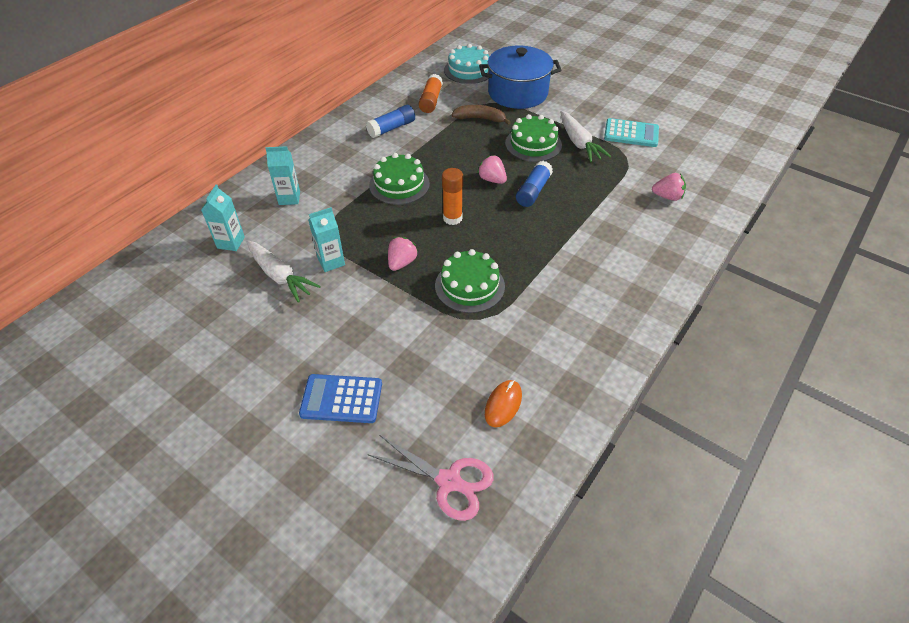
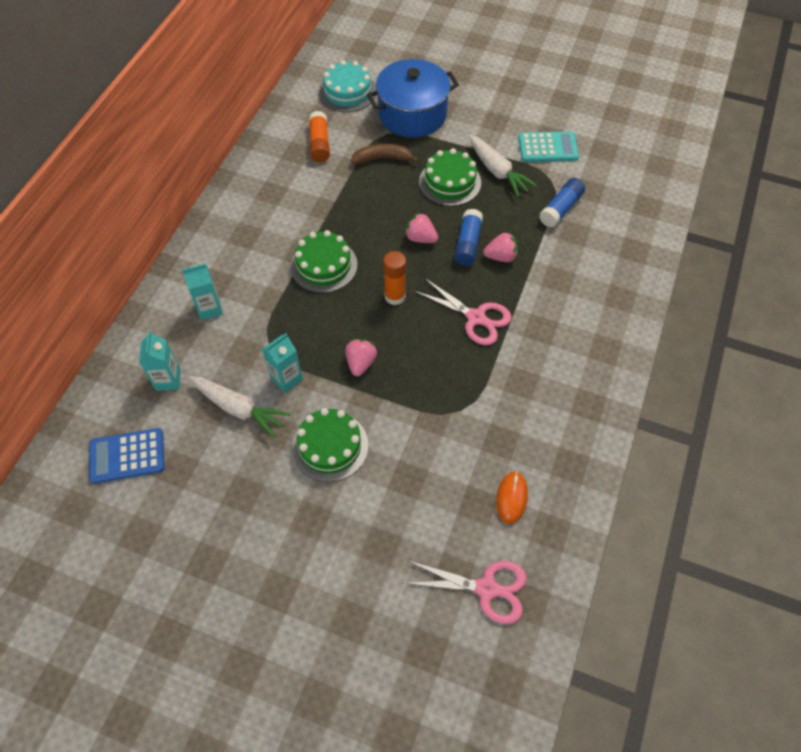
camera: 15 degrees left, 10 degrees up
(341, 399) = (356, 532): blue calculator -> blue calculator (127, 456)
(391, 128) = (289, 191): blue glue stick -> blue glue stick (560, 209)
(469, 286) = (439, 374): green cake -> green cake (330, 446)
(521, 248) = (476, 317): none -> pink scissors
(667, 197) = (604, 222): pink strawberry -> pink strawberry (501, 257)

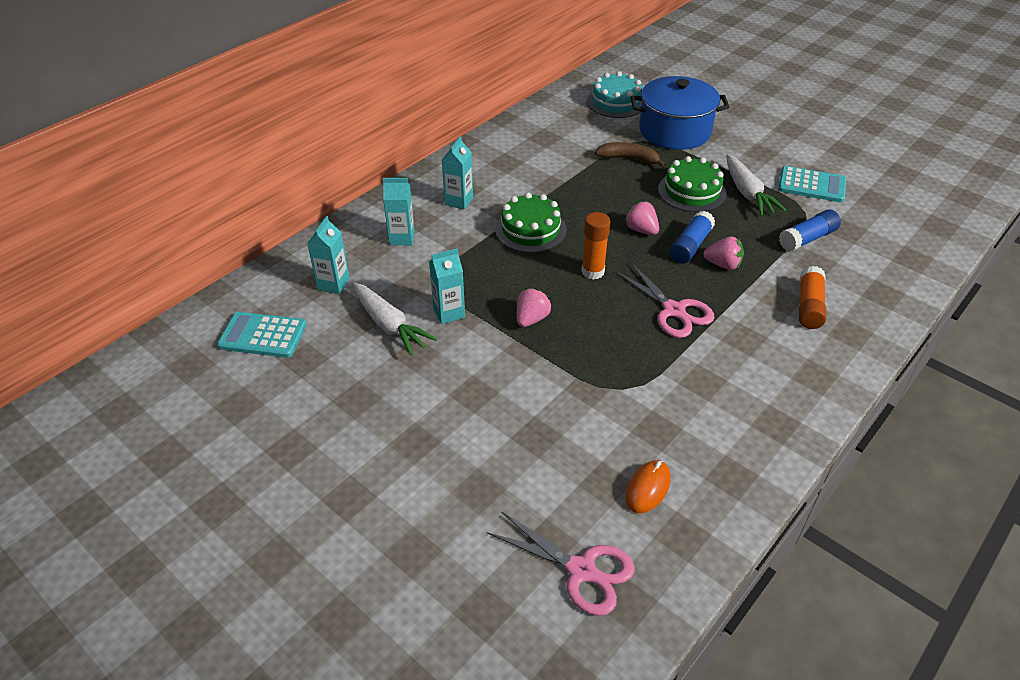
camera: 20 degrees right, 15 degrees down
(127, 456) = (263, 335): blue calculator -> turquoise calculator
(245, 251) = (459, 201): none -> turquoise carton
(319, 143) = (570, 135): orange glue stick -> orange glue stick (809, 306)
(330, 446) = (466, 382): green cake -> none

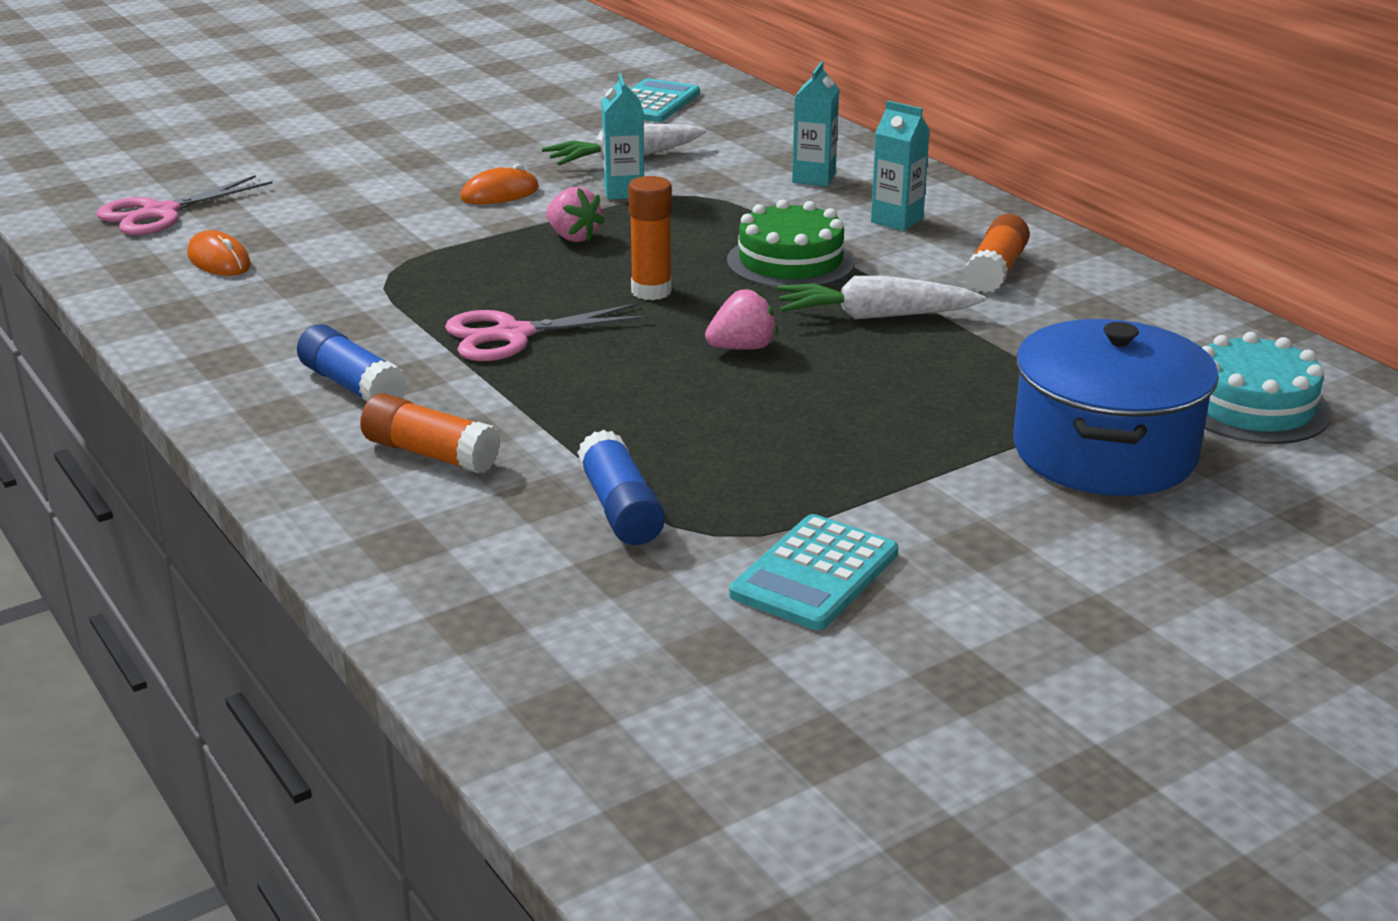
camera: 105 degrees right, 15 degrees down
(333, 284) = (729, 137): turquoise carton -> none
(471, 372) = (500, 194): none -> orange mouse
(512, 166) = (996, 270): none -> orange glue stick
(628, 159) = (993, 378): brown banana -> none
(690, 246) = (670, 382): blue glue stick -> blue glue stick (352, 386)
(692, 191) = (847, 421): green cake -> none
(723, 265) = (598, 401): pink strawberry -> none
(747, 193) = (815, 482): white carrot -> white carrot (874, 316)

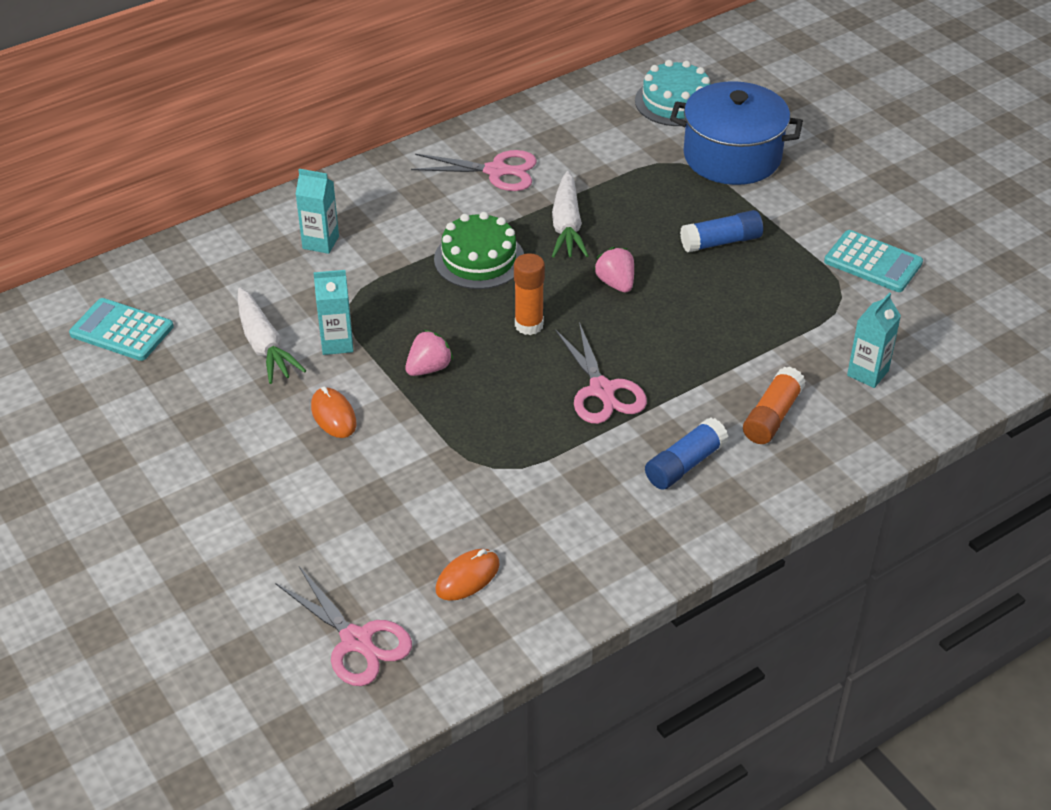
camera: 90 degrees left, 15 degrees up
(620, 509) = (822, 332): blue glue stick -> blue glue stick (721, 242)
(897, 220) = (408, 207): turquoise carton -> turquoise carton (867, 373)
(996, 270) = (496, 171): orange glue stick -> pink scissors

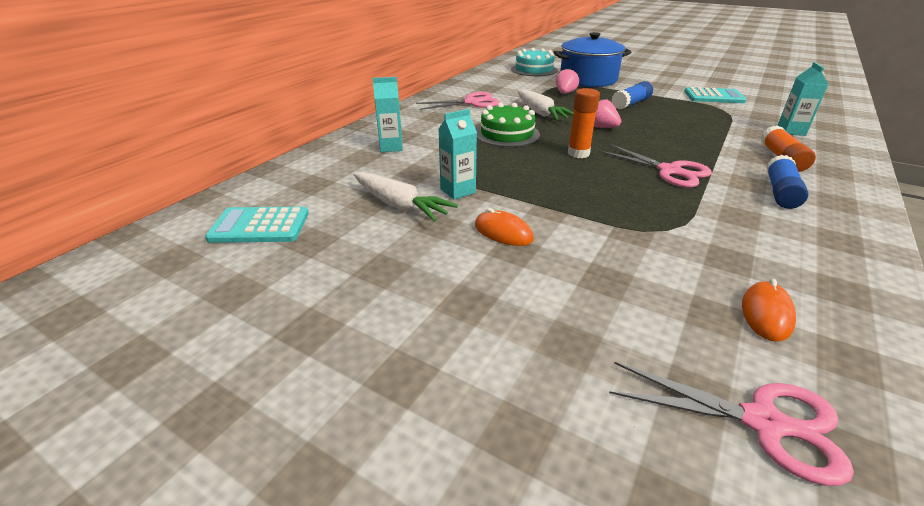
camera: 25 degrees left, 10 degrees down
(429, 368) = (542, 188): pink strawberry -> pink strawberry (565, 93)

